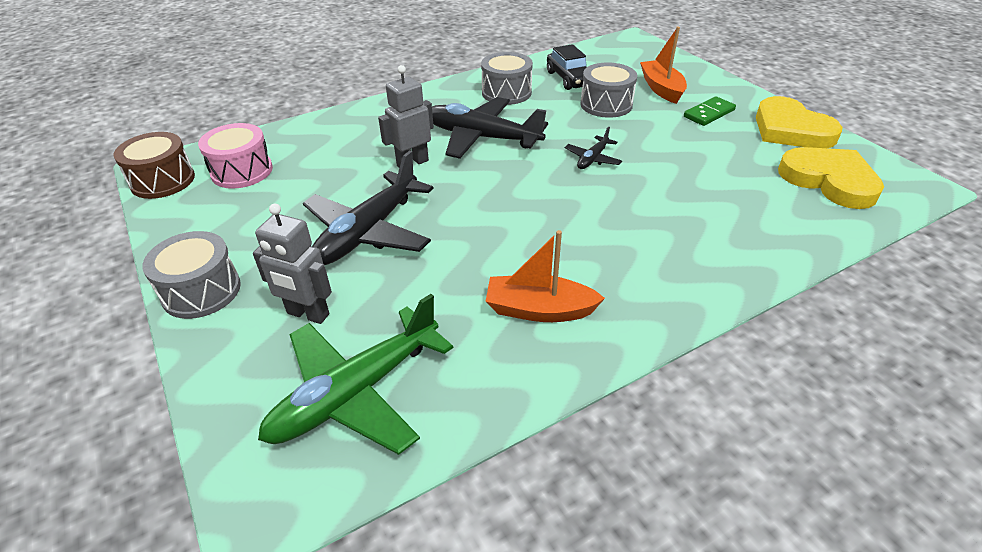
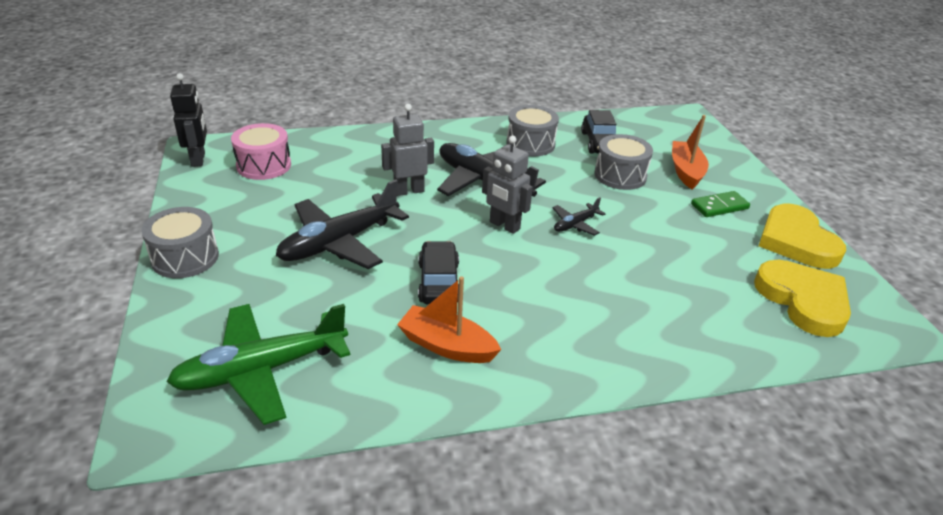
camera: 15 degrees right, 5 degrees down
(163, 180) = (198, 159): brown drum -> black robot
(307, 314) = (256, 298): grey robot -> grey robot (504, 226)
(494, 247) = (438, 282): none -> black car

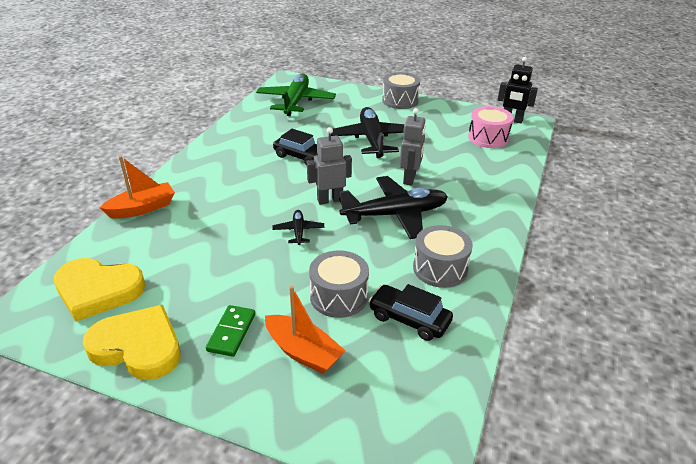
camera: 125 degrees right, 0 degrees up
(447, 346) = (253, 143): orange boat -> orange boat (142, 208)

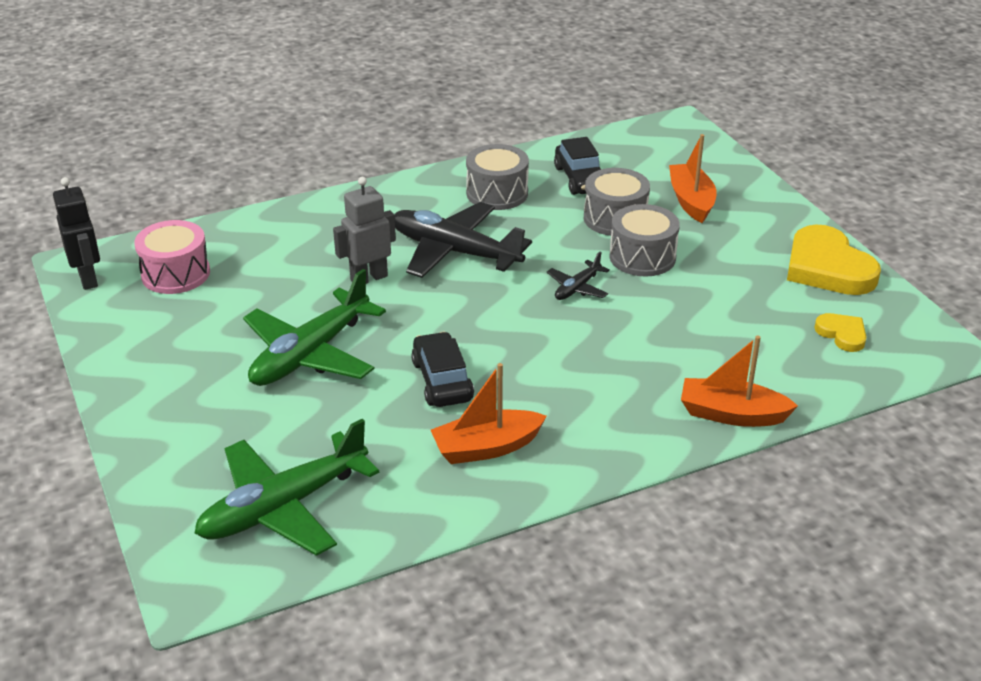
camera: 135 degrees left, 0 degrees up
(98, 291) = (842, 334): yellow heart -> yellow heart, size x0.51
(231, 332) = (737, 239): green domino -> none
(247, 145) = (486, 448): none -> orange boat
(330, 200) = (496, 303): grey robot -> none
(372, 140) = (310, 354): black plane -> green plane
(400, 101) = (135, 402): grey drum -> grey drum (642, 257)

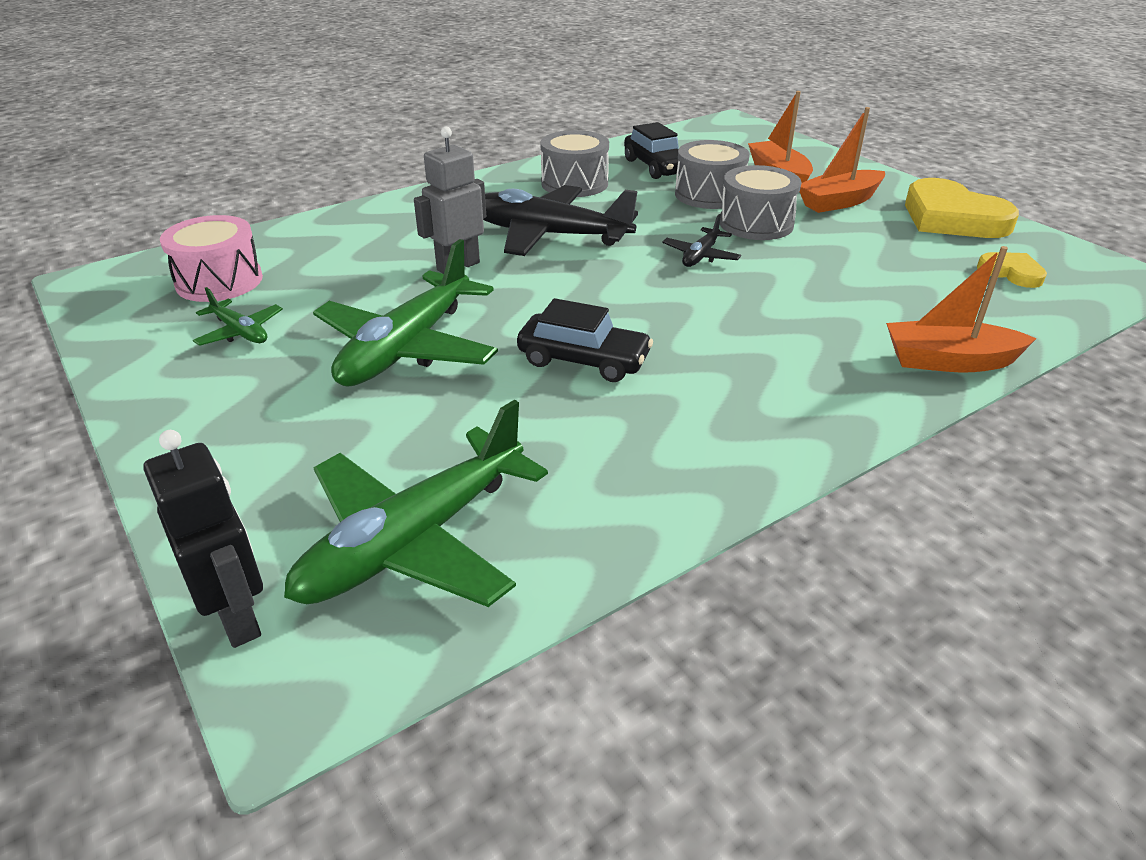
camera: 10 degrees left, 0 degrees up
(88, 279) = (106, 295): black robot -> black robot (238, 618)
(187, 326) = (240, 332): none -> green plane
(442, 381) = (583, 360): black car -> black car turned 135 degrees clockwise
(486, 448) = (672, 430): orange boat -> orange boat (839, 202)

